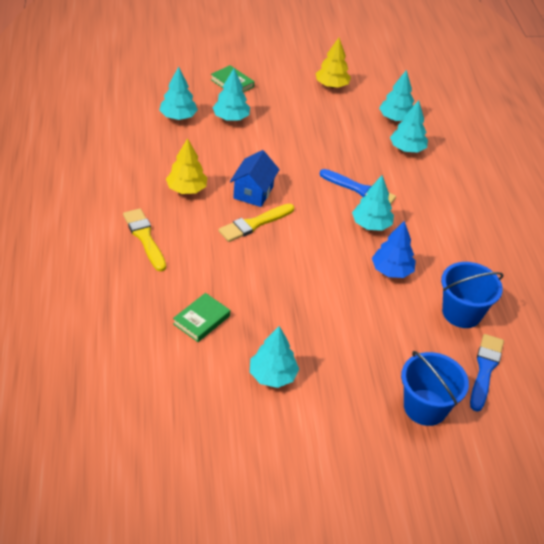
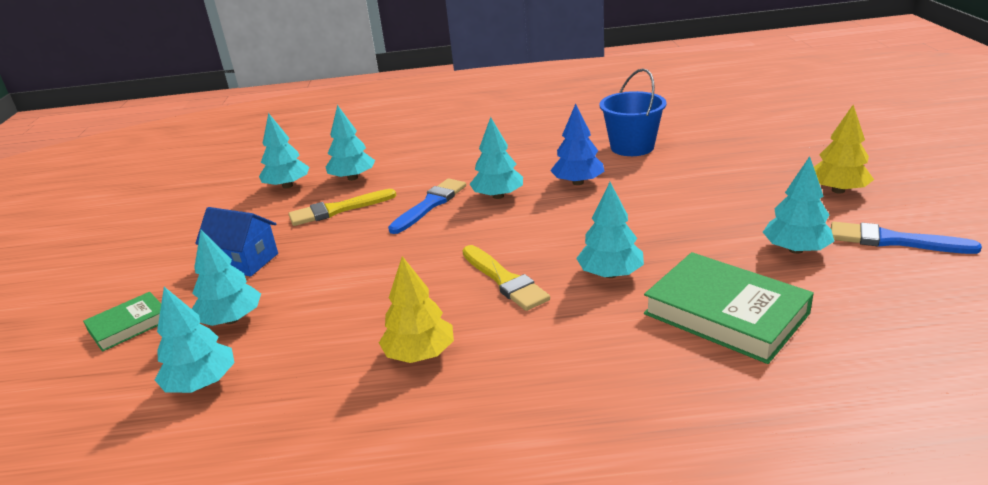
camera: 80 degrees left, 15 degrees down
(144, 237) = (553, 393): yellow brush -> yellow brush (338, 209)
(201, 320) = (725, 313): green book -> green book, size x1.78
(253, 192) = (431, 285): blue house -> blue house (245, 261)
(254, 273) = (610, 274): none -> turquoise tree
(331, 85) = (189, 232): yellow tree -> yellow tree (838, 190)
(425, 407) = (778, 162): blue bucket -> none
(485, 369) = (706, 137): blue brush -> blue brush (893, 240)

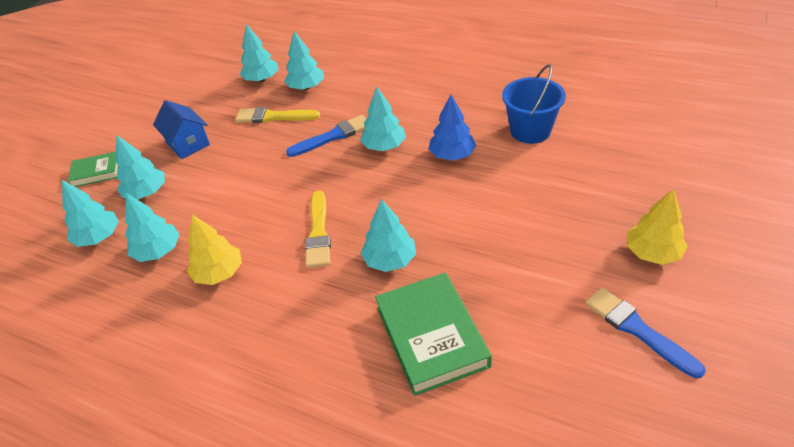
camera: 30 degrees right, 15 degrees up
(796, 250) = (546, 301): turquoise tree -> turquoise tree (158, 251)

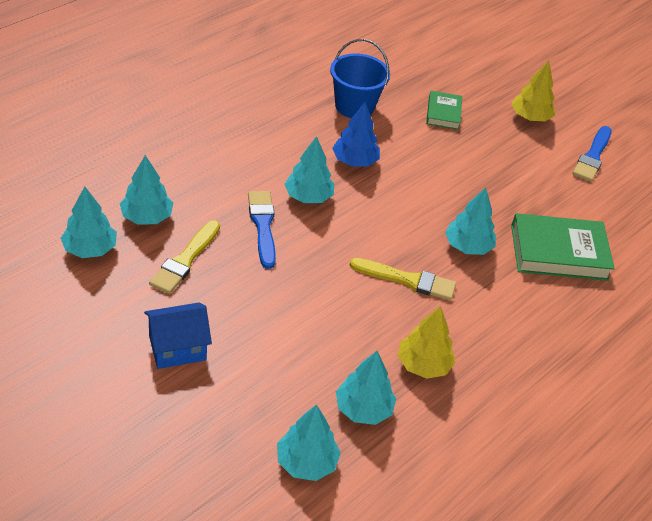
camera: 80 degrees left, 0 degrees up
(96, 172) = (167, 452): green book -> green book (443, 113)
(146, 192) = (250, 404): turquoise tree -> none
(637, 329) = (592, 156): blue brush -> blue brush turned 45 degrees counterclockwise

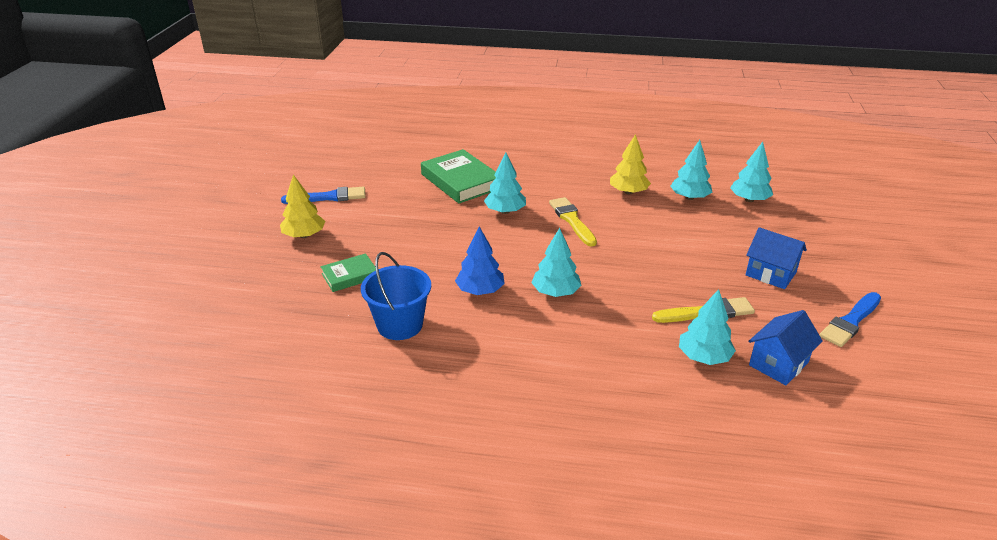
camera: 120 degrees left, 10 degrees down
(90, 249) = (778, 364): turquoise tree -> blue house
(263, 226) = (618, 297): blue brush -> blue brush (850, 321)

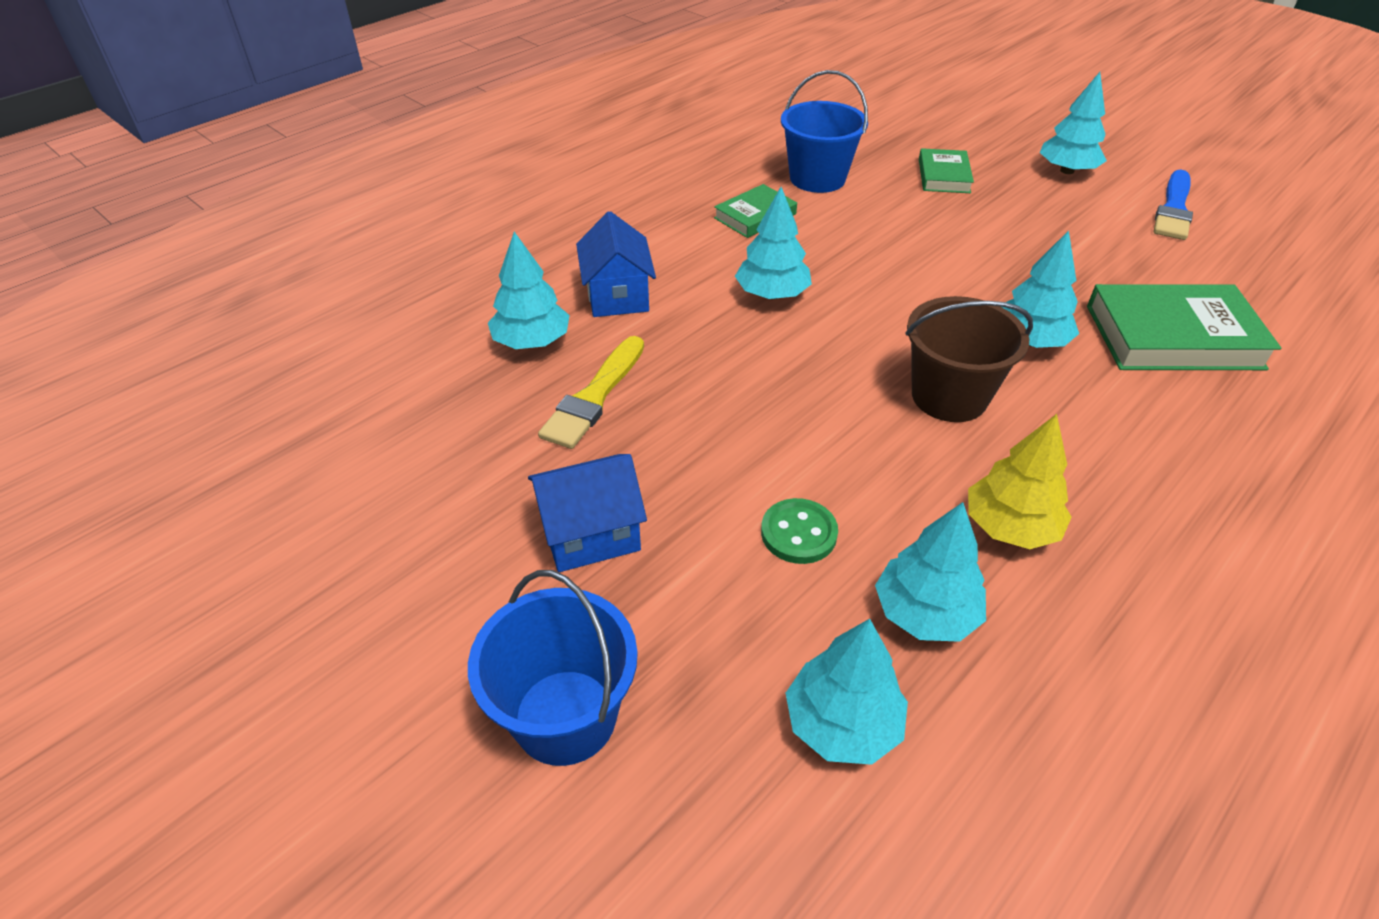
camera: 125 degrees right, 10 degrees up
(304, 235) = (1067, 171): yellow tree -> turquoise tree
(478, 332) = (755, 216): none -> green book
(480, 291) = (831, 243): blue tree -> none
(572, 220) = (949, 396): yellow brush -> brown bucket
(696, 230) = (798, 533): none -> green button
(778, 364) = (445, 393): blue house -> blue house (617, 296)
(831, 245) = (565, 716): none -> blue bucket
(850, 321) = (401, 534): blue brush -> none

